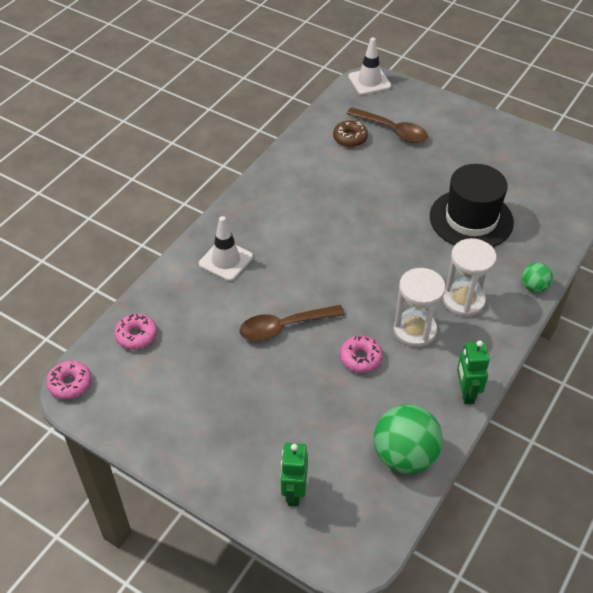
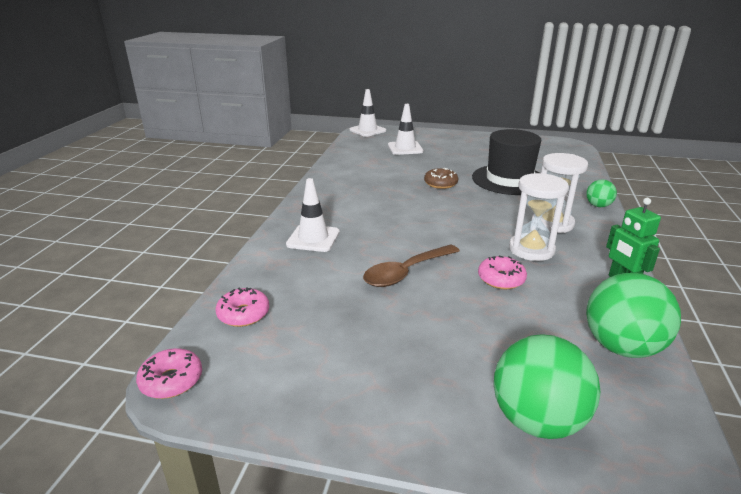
camera: 20 degrees left, 20 degrees down
(293, 492) = (537, 420): green robot -> green ball
(350, 138) = (374, 156): brown donut -> brown donut (440, 183)
(392, 130) = (405, 148): brown spoon -> white traffic cone

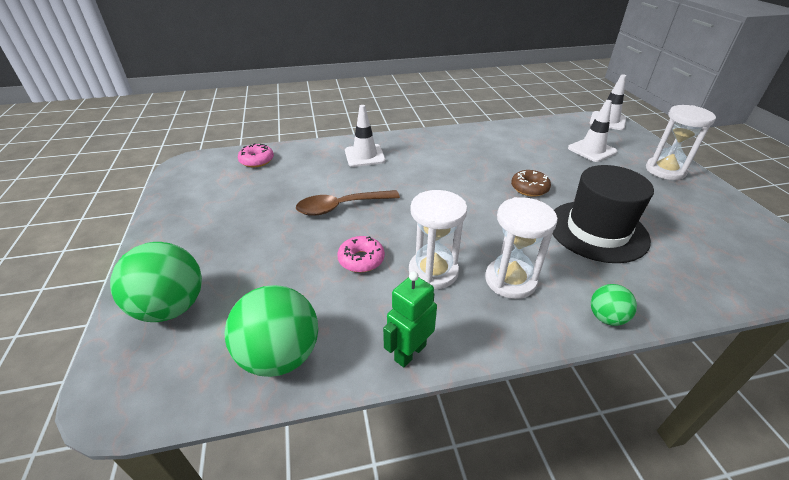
camera: 65 degrees right, 10 degrees up
(171, 380) = (190, 161): pink donut -> none
(406, 272) = (341, 207): brown spoon -> brown spoon turned 45 degrees counterclockwise
(452, 139) = (665, 170): none -> white hourglass

